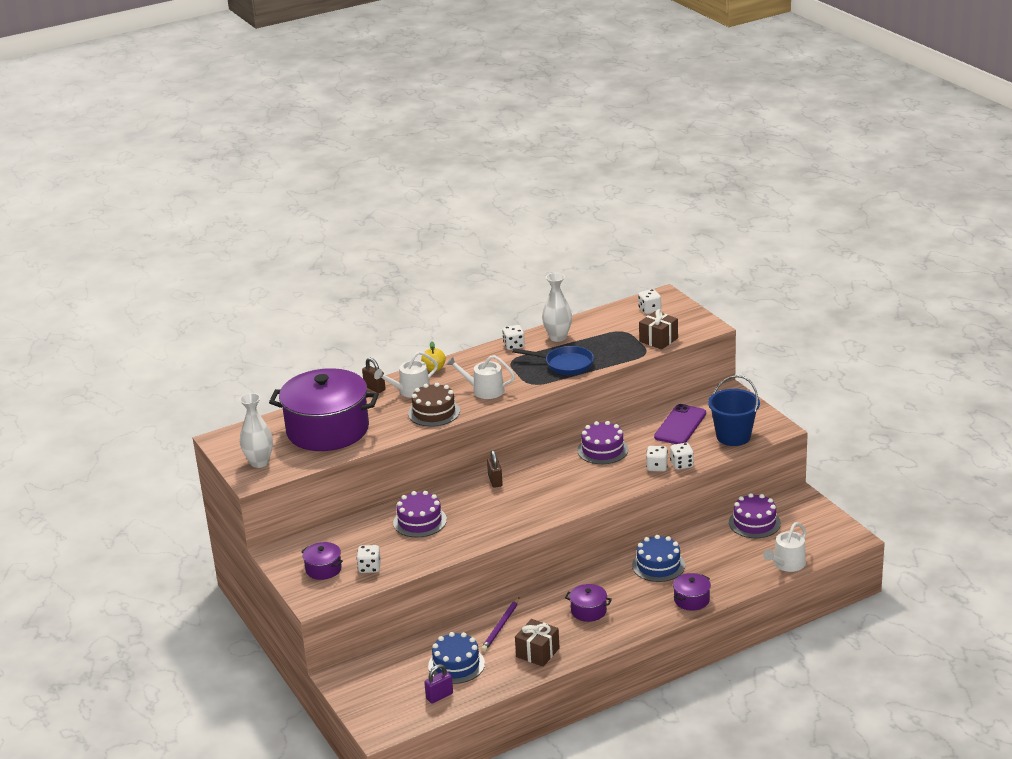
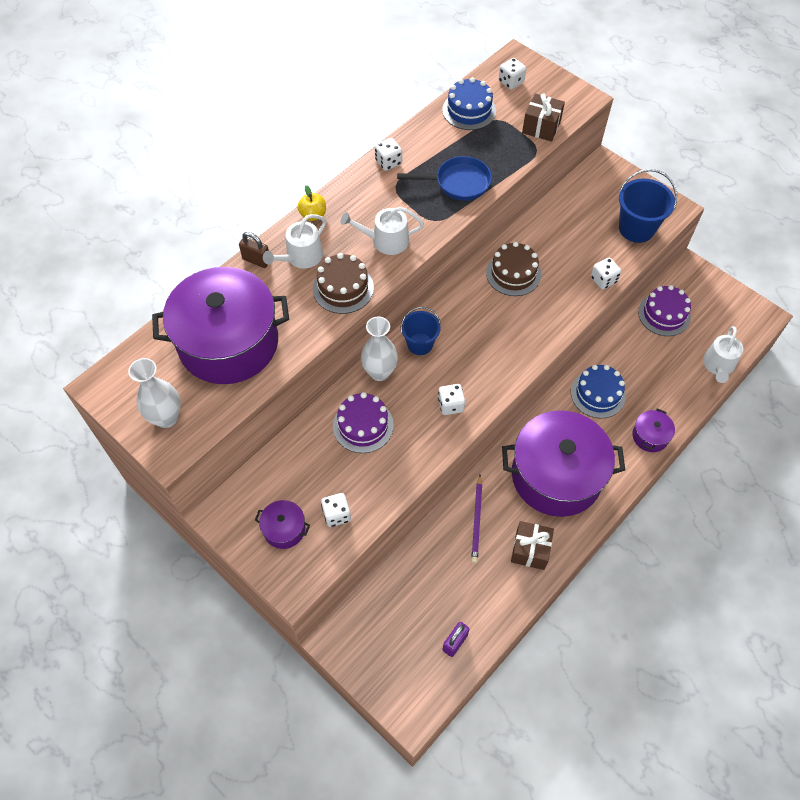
camera: 20 degrees left, 30 degrees up
(456, 665) = (453, 589): blue cake -> blue cake (469, 110)
(495, 481) = (420, 344): brown padlock -> blue bucket
(558, 337) = (431, 141): white vase -> white vase (379, 372)
(588, 611) = (556, 475): purple pot -> purple pot, size x2.43
(602, 450) = (513, 273): purple cake -> brown cake
(657, 467) = (580, 289): white dice -> white dice (450, 405)
(680, 425) = (576, 222): purple phone -> none

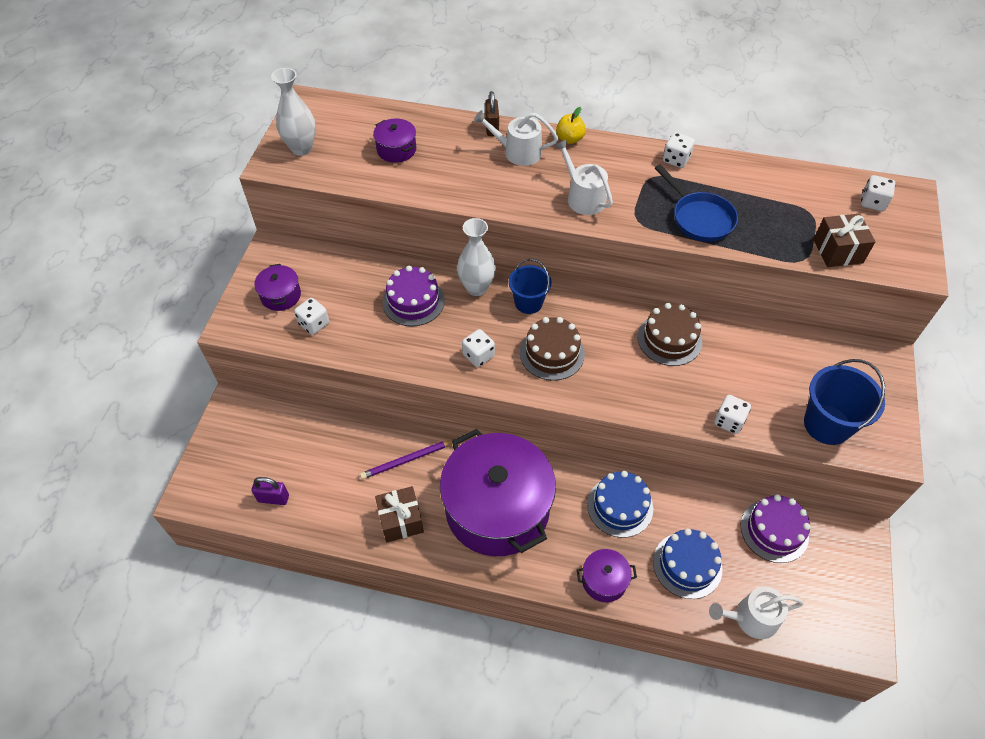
camera: 60 degrees right, 5 degrees down
(228, 343) = (396, 149): purple pot -> purple pot, size x0.41
(343, 288) = (506, 193): brown cake -> brown cake (552, 353)
(469, 110) = (799, 187): blue cake -> blue cake (687, 565)

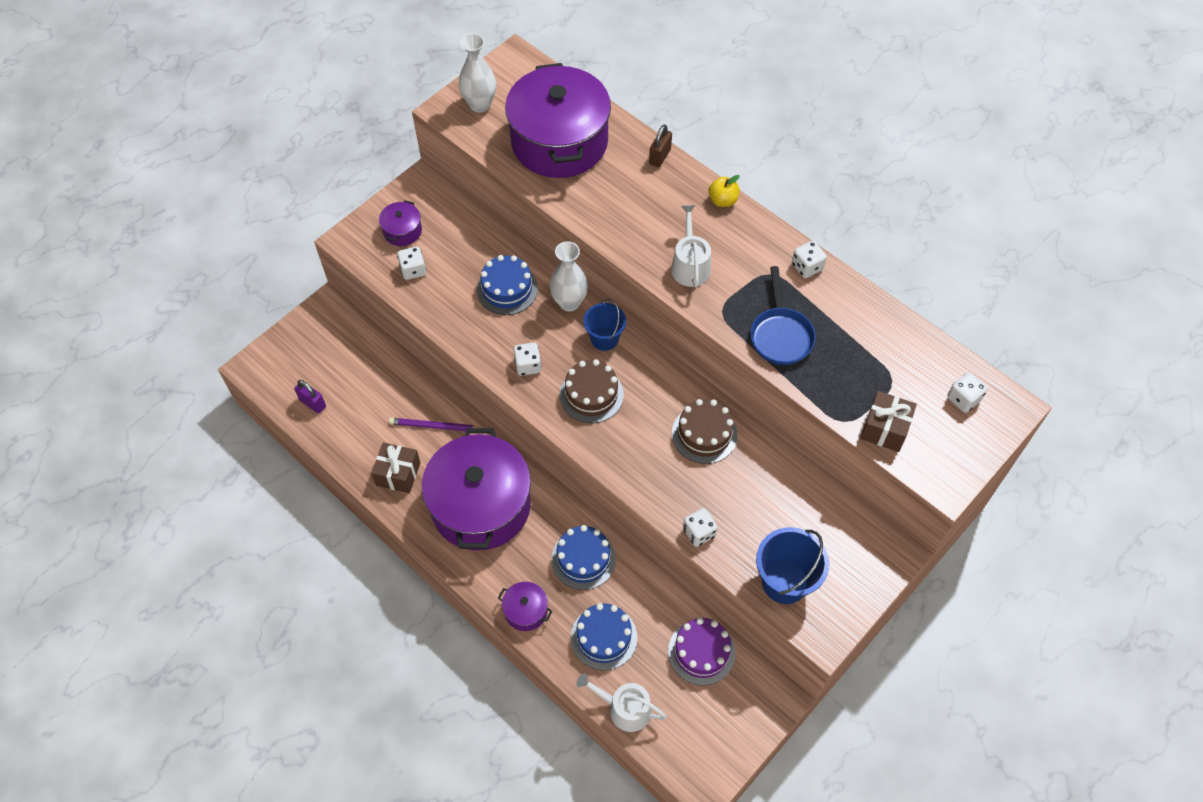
camera: 30 degrees right, 5 degrees up
(396, 149) = (559, 142): purple pot -> purple pot, size x2.43
(413, 301) = (507, 289): purple cake -> blue cake
(517, 152) = (665, 192): white watering can -> none

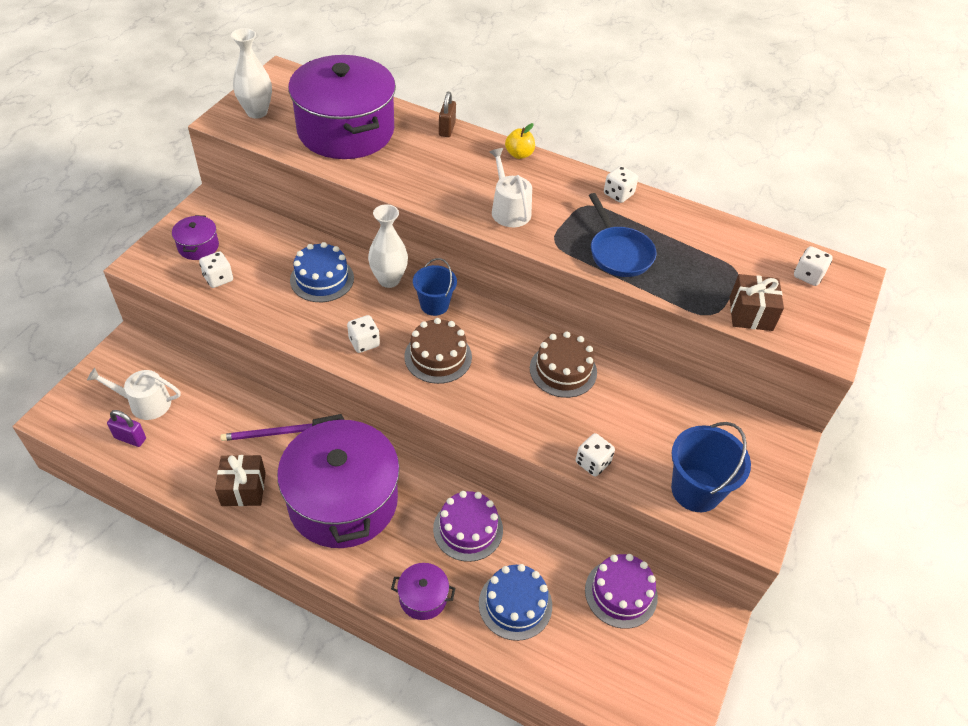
camera: 20 degrees left, 10 degrees down
(583, 559) = (468, 529): blue cake -> purple cake
(624, 708) = (562, 674): white watering can -> white watering can (145, 403)

